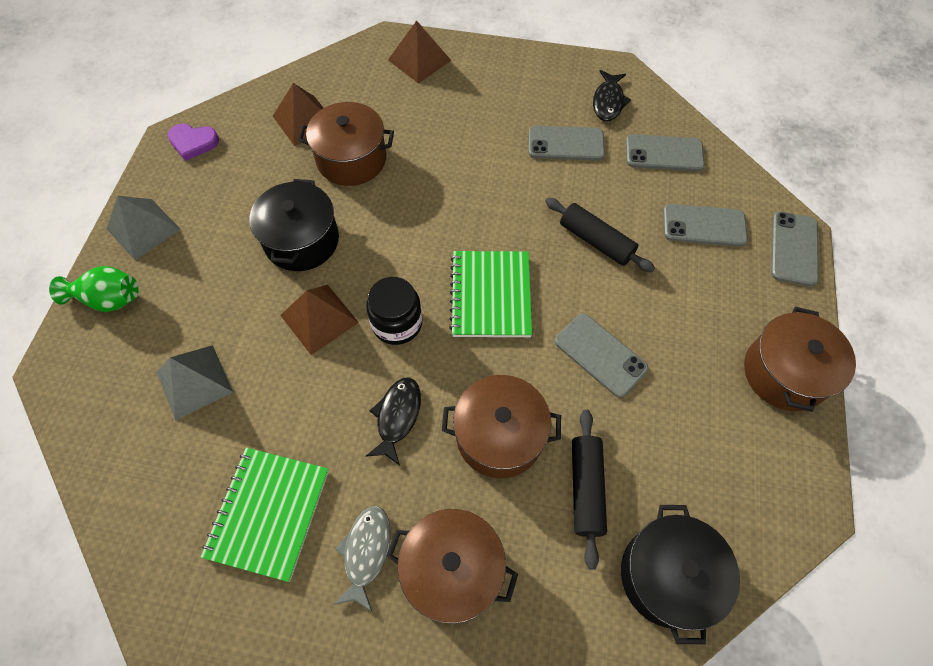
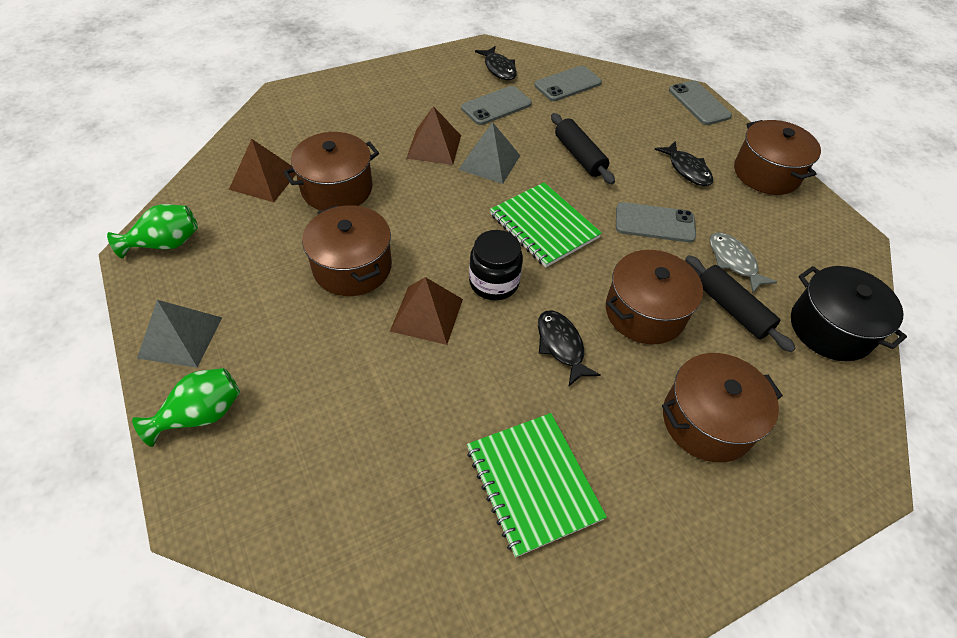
camera: 40 degrees left, 10 degrees down
(193, 142) = (165, 244): purple heart -> green vase
(194, 381) = (361, 428): grey pyramid -> grey pyramid (489, 162)
(302, 240) = (352, 267): black pot -> brown pot
(366, 552) = (637, 455): grey fish -> grey fish (733, 262)
(419, 60) = (325, 97): brown pyramid -> brown pyramid (434, 146)
(596, 241) = (579, 156): black rolling pin -> black rolling pin turned 60 degrees clockwise
(696, 318) = (687, 169): none -> black fish
(704, 226) = (636, 115): grey phone -> none

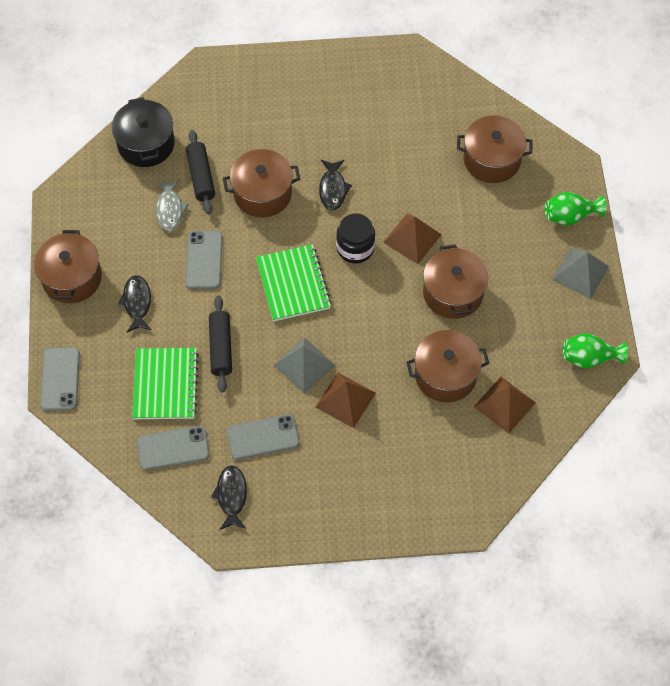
camera: 155 degrees left, 10 degrees up
(533, 483) = (391, 121): green notebook -> green notebook (165, 385)
(654, 223) = (204, 260): grey phone -> grey phone turned 60 degrees clockwise
(707, 421) = (272, 119): brown pot -> brown pot (491, 159)

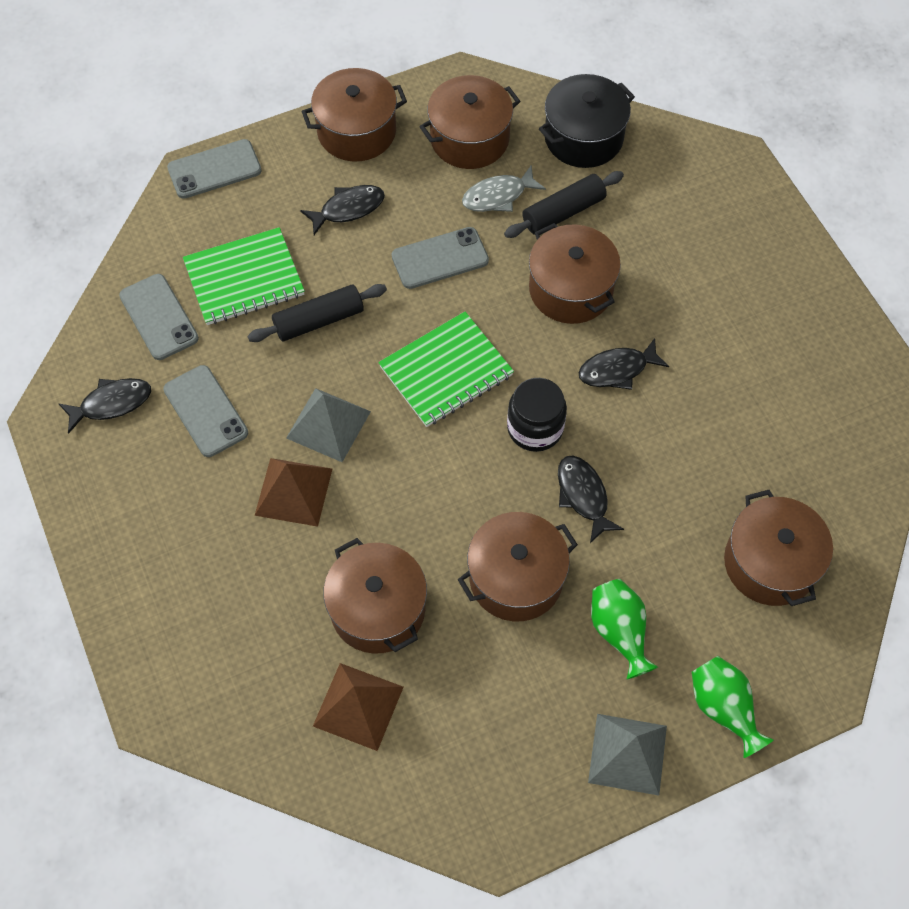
camera: 70 degrees right, 0 degrees up
(113, 210) = (469, 139): none -> brown pot
(412, 238) = (583, 496): brown pyramid -> black fish
(589, 358) = (482, 810): green vase -> green vase (619, 632)

